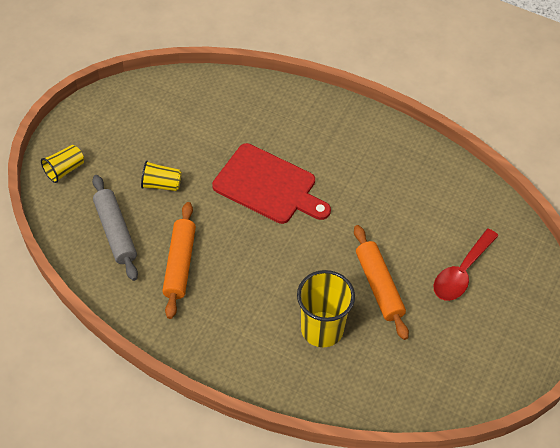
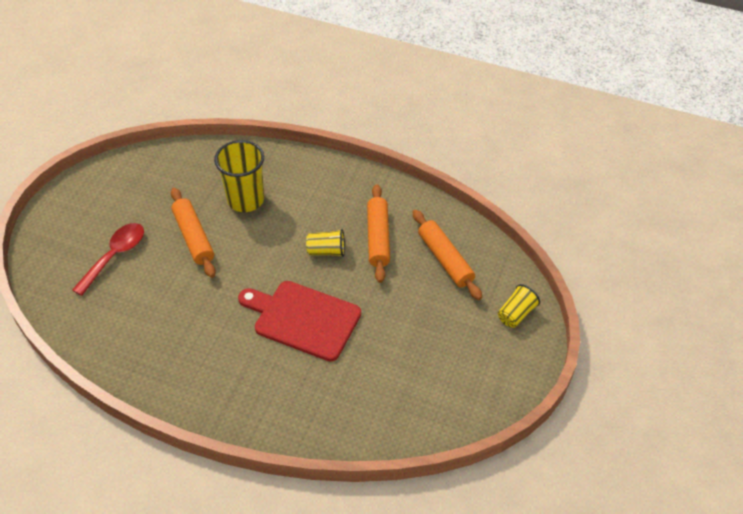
camera: 175 degrees right, 5 degrees down
(115, 232) = (445, 259): grey rolling pin -> orange rolling pin
(161, 184) = (413, 309): yellow cup -> yellow cup (326, 251)

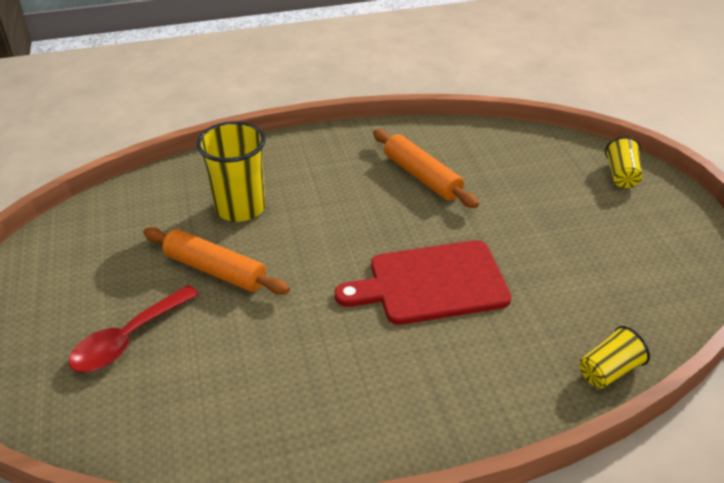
camera: 35 degrees left, 10 degrees down
(115, 256) = (128, 339): red spoon -> red spoon turned 135 degrees counterclockwise
(326, 251) = (383, 211): yellow cup -> yellow cup (609, 371)
(445, 259) = (507, 164): orange rolling pin -> none

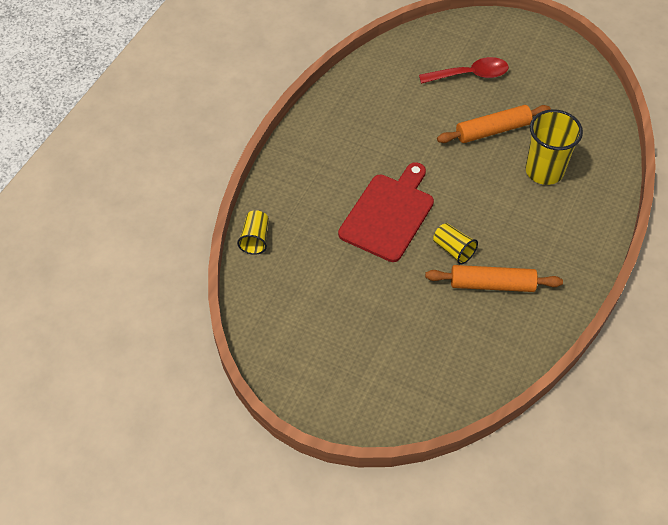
camera: 130 degrees right, 15 degrees up
(128, 339) = (469, 75): red spoon -> red spoon turned 90 degrees clockwise
(621, 175) = (382, 406): yellow cup -> yellow cup (453, 250)

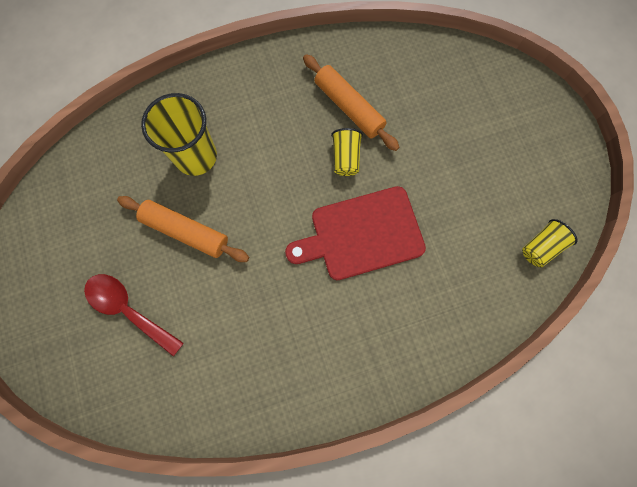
camera: 135 degrees left, 20 degrees up
(255, 239) = (497, 316): yellow cup -> yellow cup (540, 247)

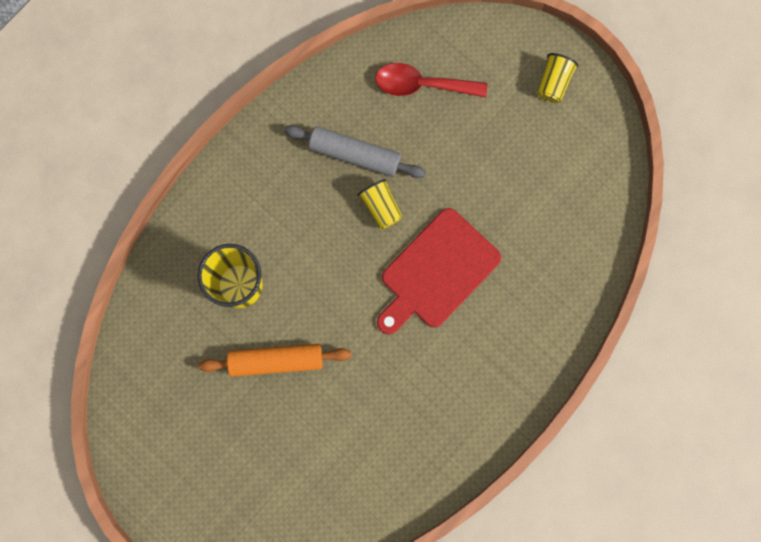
camera: 30 degrees left, 5 degrees up
(129, 310) = (271, 458): red spoon -> red spoon (422, 84)
(349, 107) = (355, 154): orange rolling pin -> grey rolling pin
(540, 247) = (600, 194): yellow cup -> yellow cup (553, 82)

